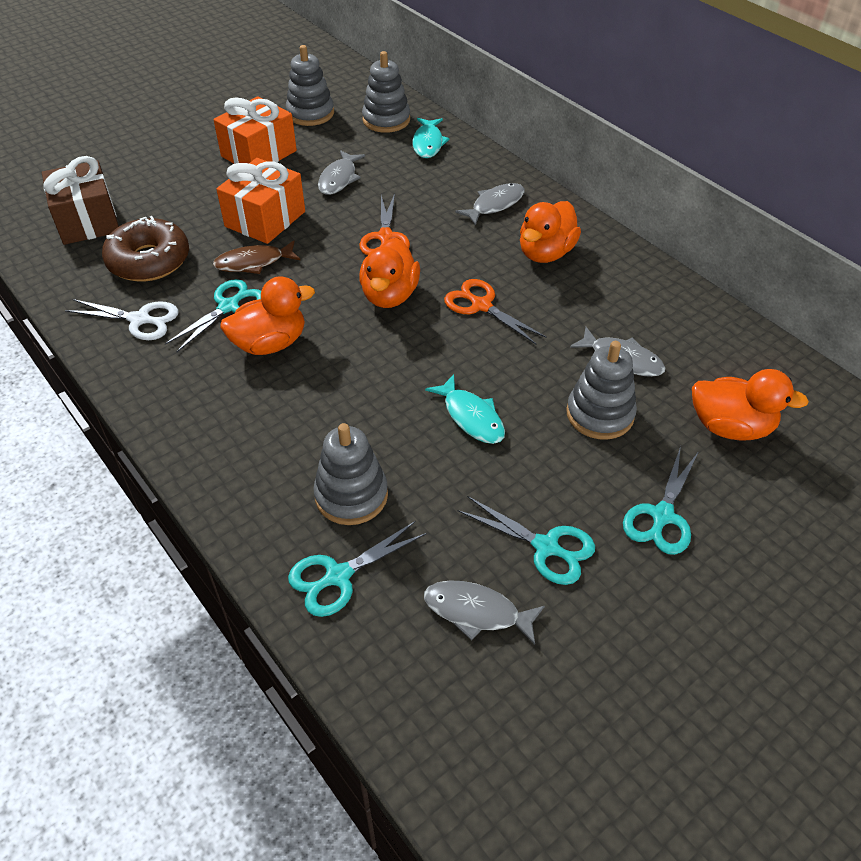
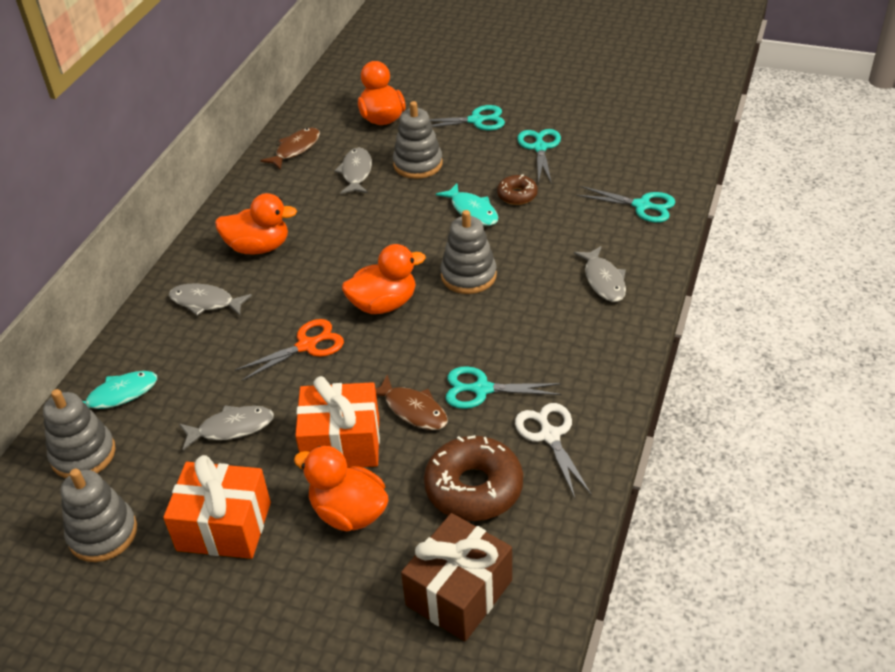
camera: 120 degrees left, 5 degrees down
(270, 343) = (499, 339): orange duck -> orange duck (349, 512)
(351, 495) = (586, 228): grey stacking toy -> grey stacking toy (468, 275)
(465, 469) = (517, 195): none -> brown donut
(471, 417) = (472, 211): turquoise fish -> turquoise fish turned 120 degrees clockwise
(477, 612) = (605, 153): grey fish -> grey fish (603, 280)
(481, 306) = (354, 253): orange scissors -> none
(707, 331) = (295, 149): none -> brown fish

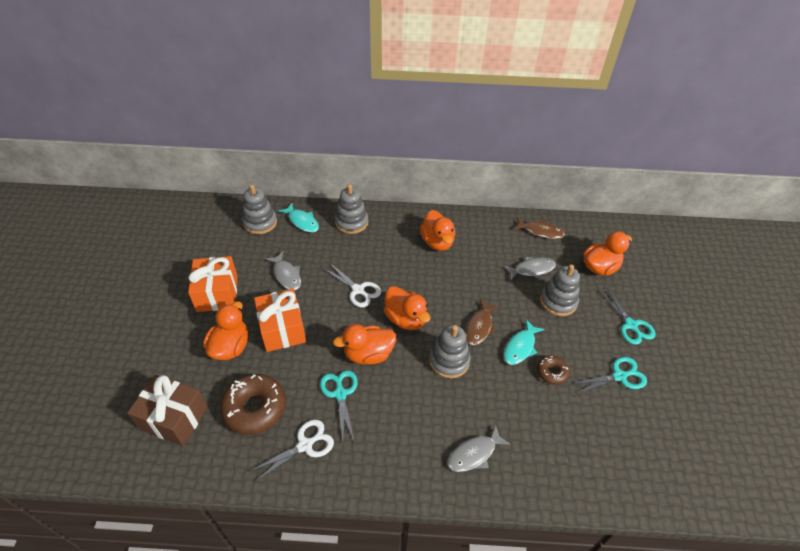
camera: 70 degrees right, 5 degrees up
(103, 533) = (210, 247): grey stacking toy -> grey stacking toy (351, 222)
(206, 302) = (382, 233): grey fish -> none
(306, 346) = (358, 290): orange scissors -> white scissors
(413, 410) = (315, 359): brown fish -> brown fish (479, 327)
(428, 351) = (368, 354): none -> orange duck
(642, 206) = (580, 469): turquoise scissors -> none

